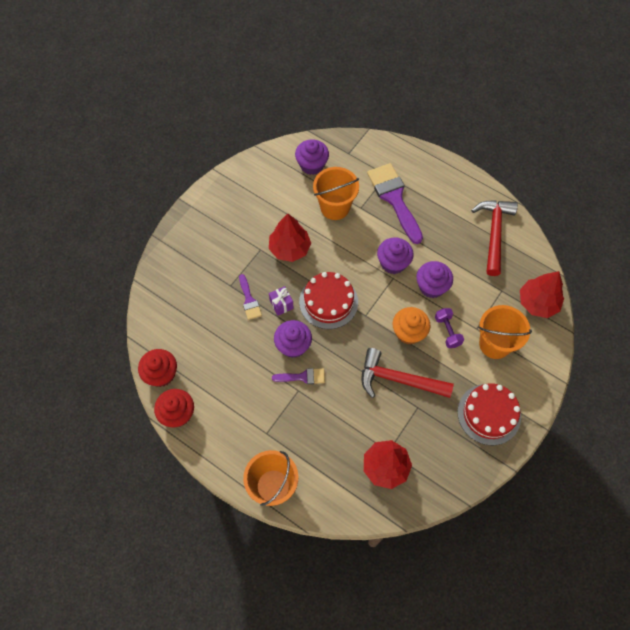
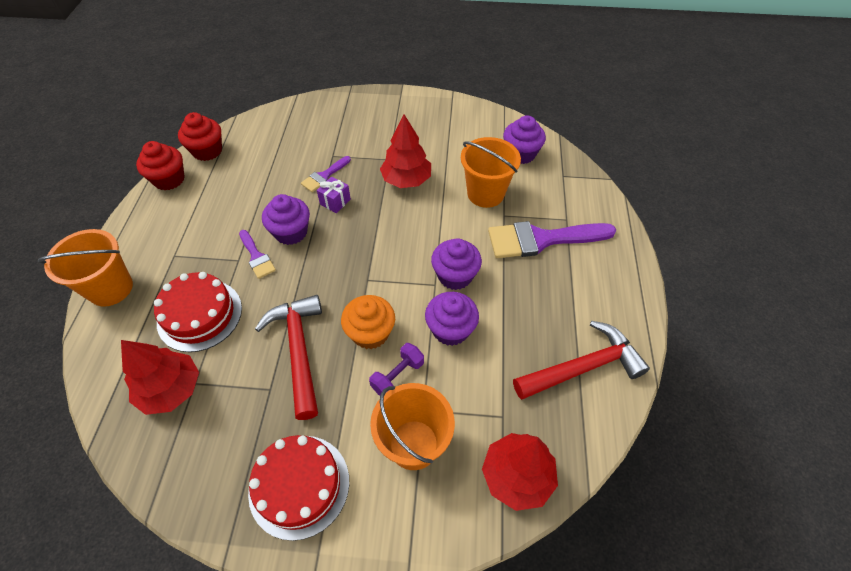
camera: 60 degrees right, 10 degrees down
(328, 302) = (363, 239): red cake -> red cake (199, 315)
(394, 198) = (541, 239): purple brush -> purple brush turned 135 degrees counterclockwise

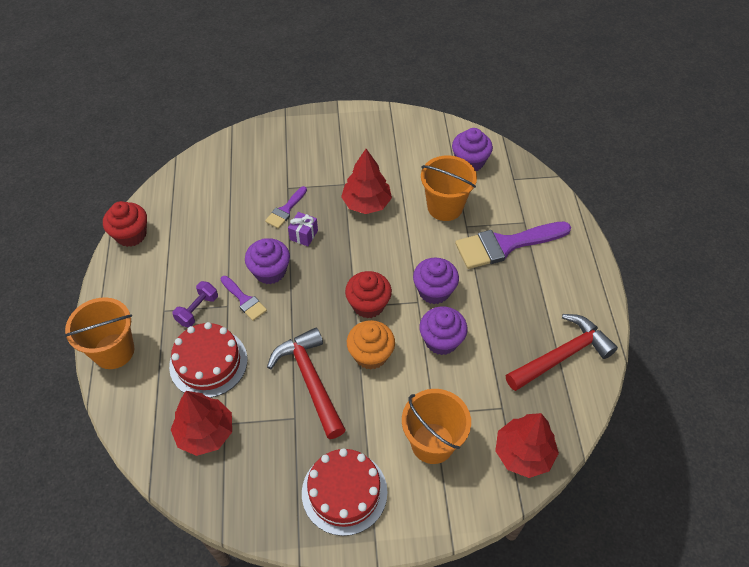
camera: 10 degrees left, 0 degrees up
(207, 151) = (159, 199): red cupcake -> red cupcake (368, 305)
(397, 376) = (404, 388): purple dumbbell -> purple dumbbell (197, 310)

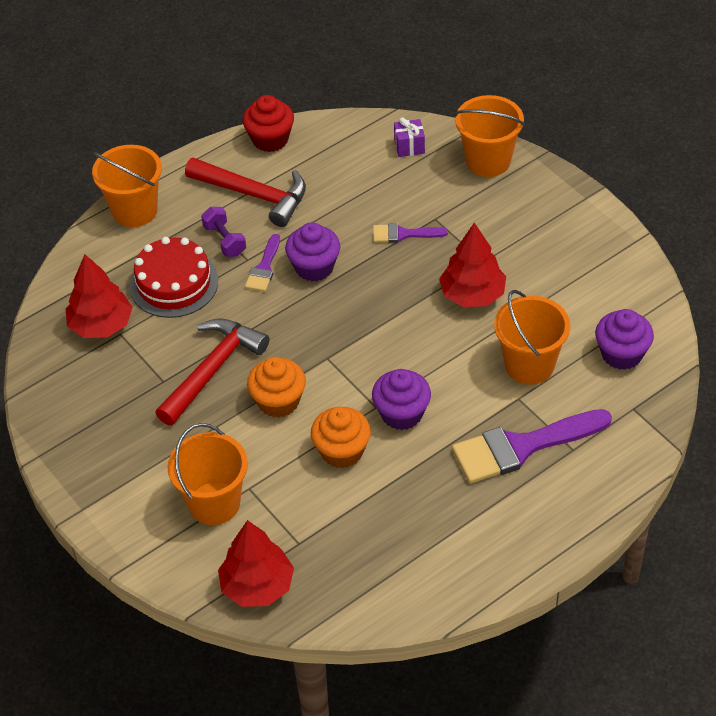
camera: 60 degrees right, 5 degrees down
(197, 310) = (225, 240): purple dumbbell -> purple dumbbell turned 60 degrees clockwise
(265, 138) = (488, 161): none -> orange bucket
(303, 235) = (383, 267): purple gift -> purple gift (409, 146)
(344, 492) = (113, 460): red cake -> none
(368, 305) = (338, 367): red cupcake -> none
(441, 340) = (342, 451): purple cupcake -> orange cupcake
(505, 245) = (521, 447): purple brush -> purple brush turned 60 degrees counterclockwise
(561, 356) = (407, 568): red hammer -> red hammer (253, 195)

